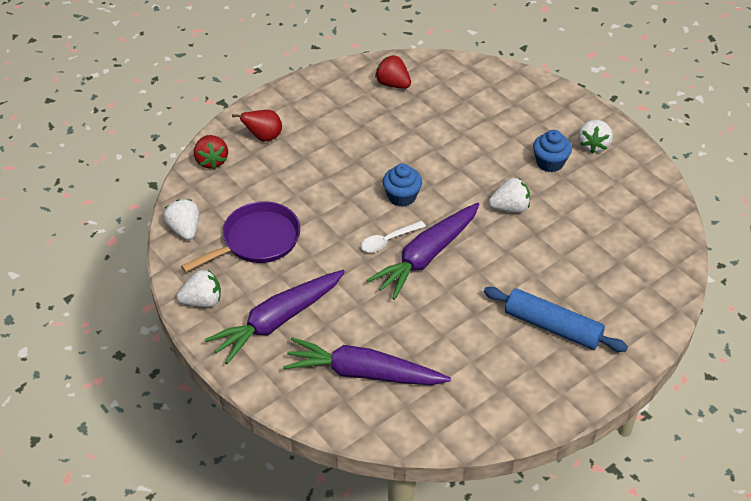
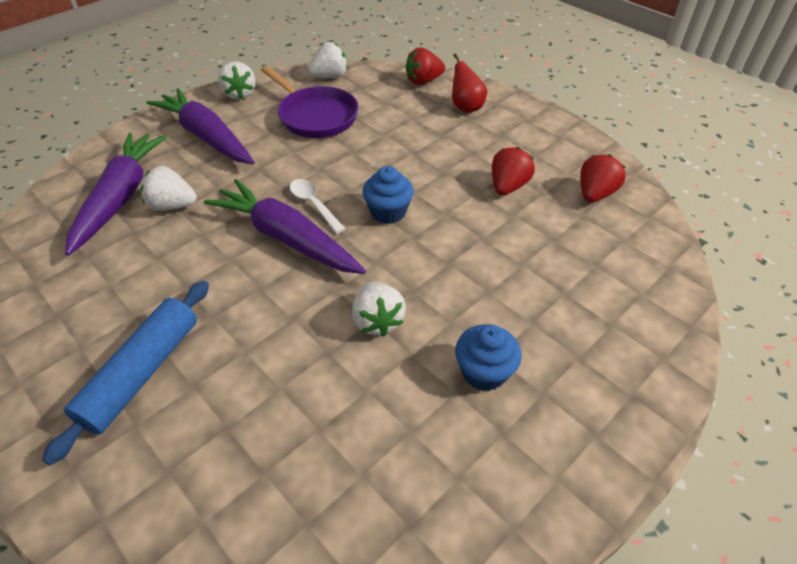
camera: 85 degrees right, 0 degrees up
(379, 127) = (508, 186): none -> red strawberry
(593, 145) = (544, 440): white strawberry -> white strawberry (172, 206)

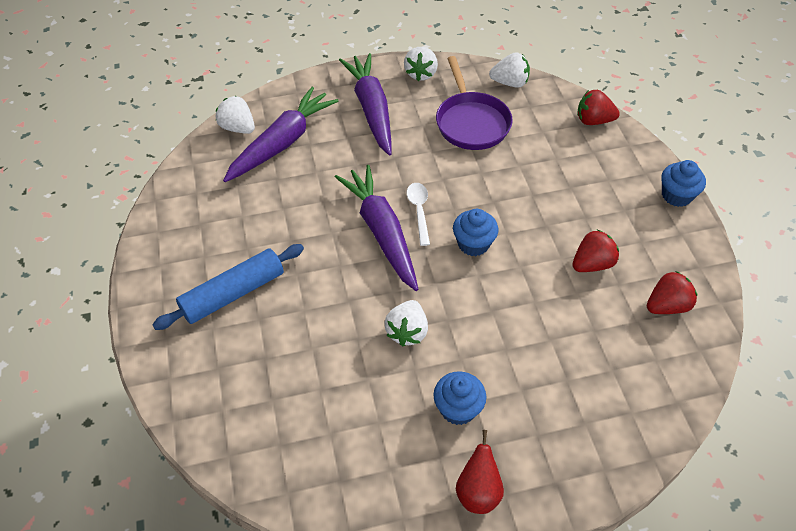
camera: 30 degrees right, 5 degrees up
(172, 206) = (314, 166): white strawberry -> white strawberry (238, 128)
(466, 107) = (613, 166): red pear -> red pear (478, 492)
(533, 111) = (676, 195): none -> blue cupcake

